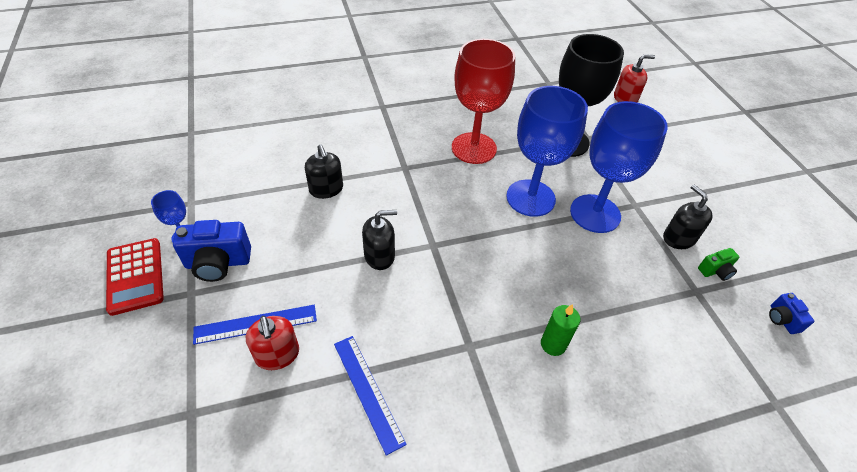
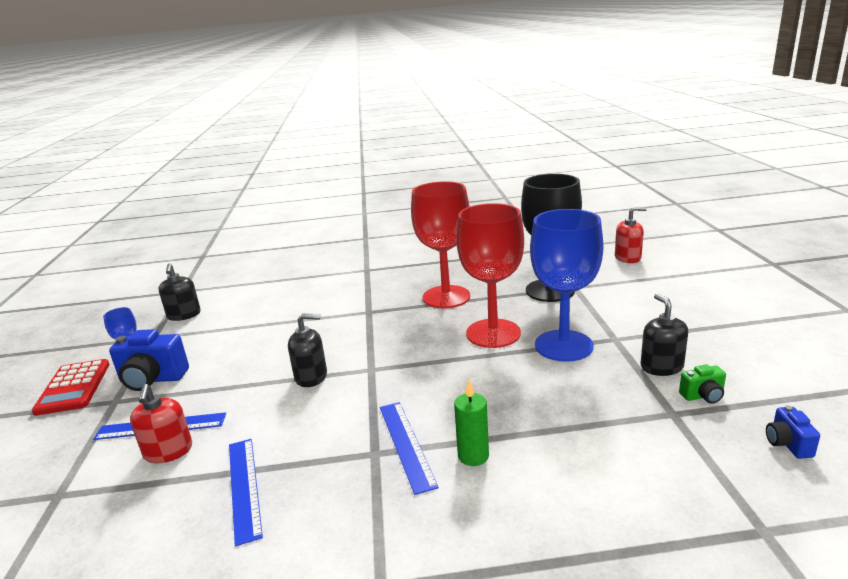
camera: 15 degrees right, 25 degrees down
(326, 189) = (283, 327): black soap dispenser -> black soap dispenser (184, 315)
(493, 334) = (406, 444): none -> blue ruler
(530, 198) = (493, 333): blue goblet -> red goblet

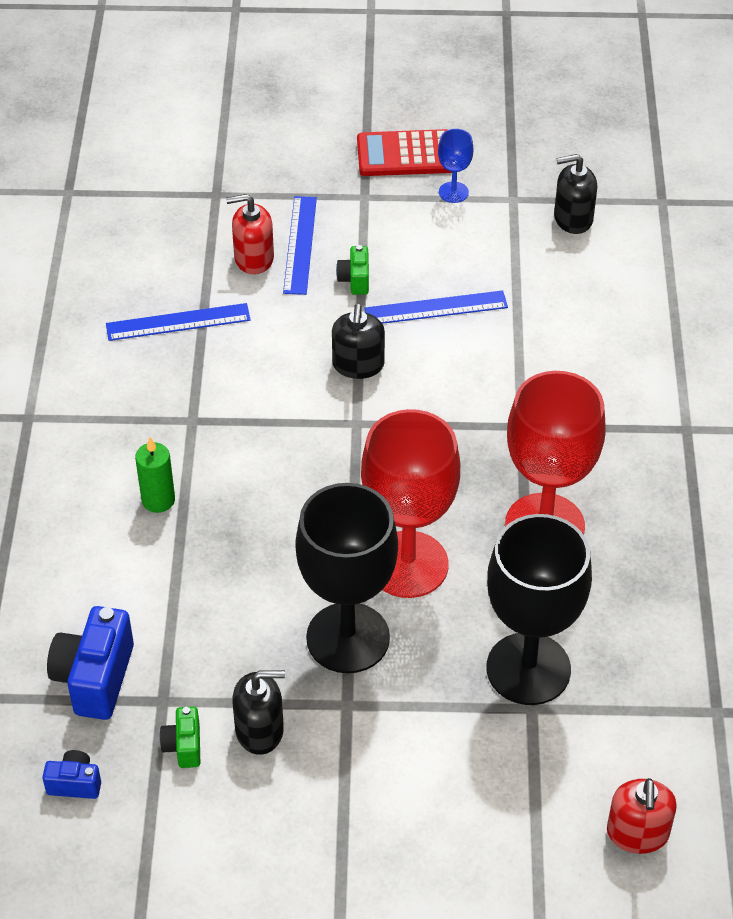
camera: 95 degrees right, 25 degrees up
(152, 379) = (401, 219): blue camera -> blue camera (95, 678)
(216, 391) = (355, 280): none -> green camera
(406, 444) = (197, 447): blue ruler -> blue ruler (436, 308)
(563, 345) = (348, 638): blue goblet -> black goblet

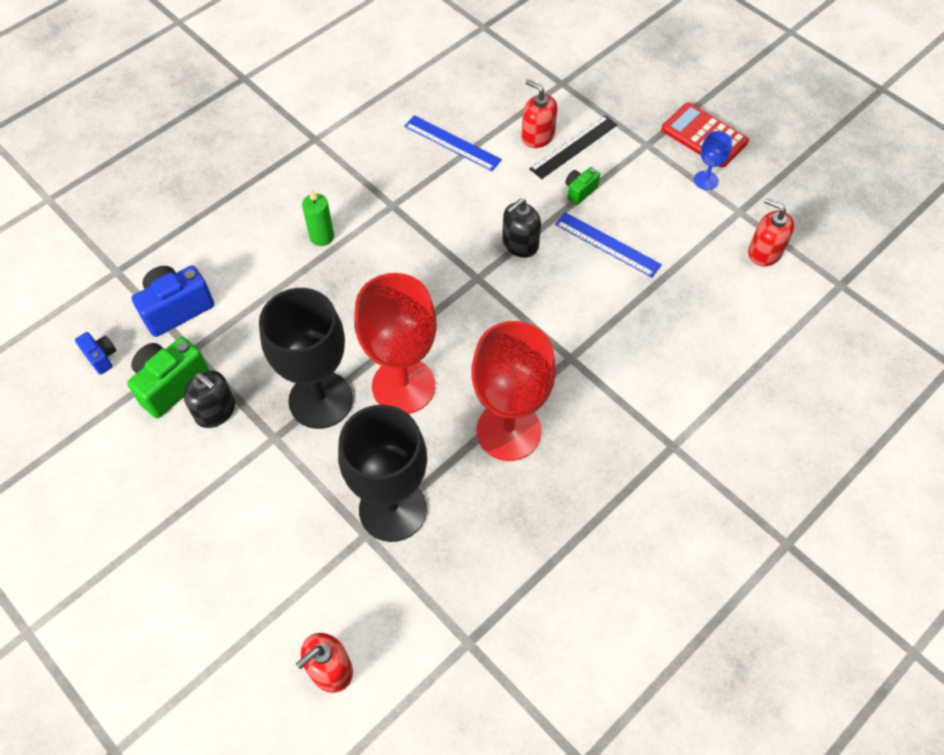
camera: 45 degrees right, 10 degrees up
(183, 746) = (171, 385): green camera -> green camera, size x1.87
(300, 245) = (573, 147): blue ruler -> black ruler
(573, 218) = (764, 252): black soap dispenser -> red soap dispenser

